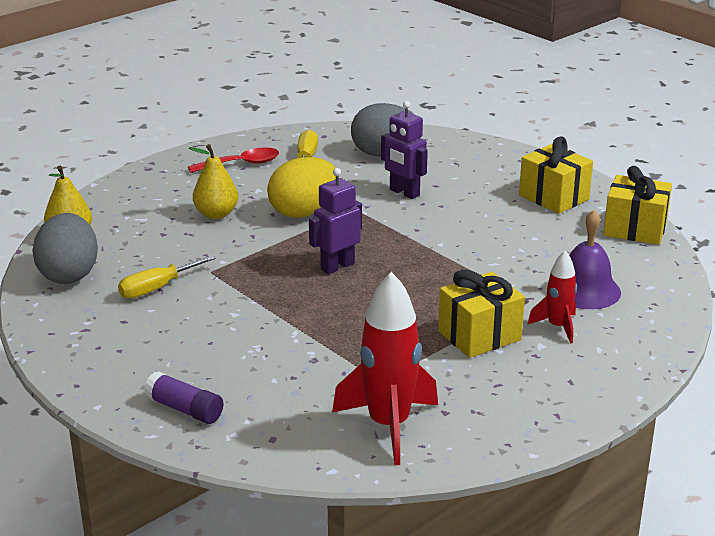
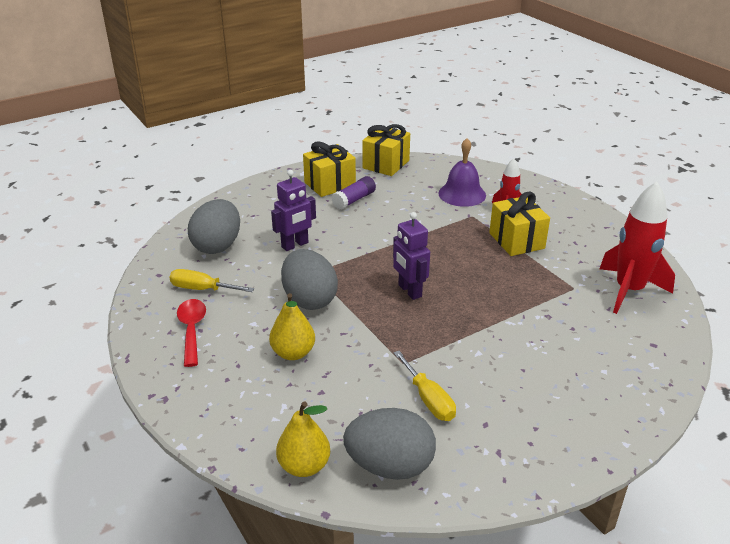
camera: 80 degrees left, 5 degrees up
(184, 409) = (623, 389): purple glue stick -> purple glue stick (354, 200)
(304, 212) = (309, 300): yellow egg -> grey egg

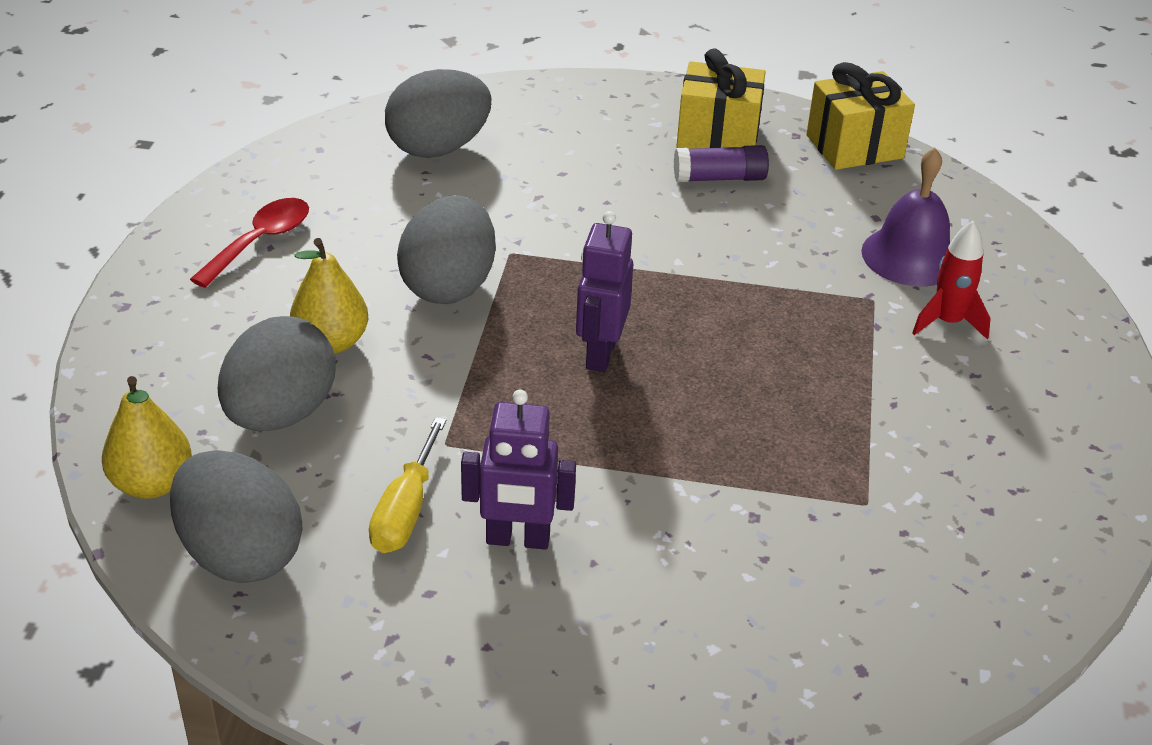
camera: 40 degrees right, 5 degrees up
(202, 289) = (342, 196): yellow screwdriver -> none
(295, 245) = (539, 200): purple robot -> purple robot (518, 539)
(317, 397) = (280, 414): none -> grey egg
(516, 241) = (887, 377): yellow gift -> none
(629, 290) = (959, 566): red rocket -> none

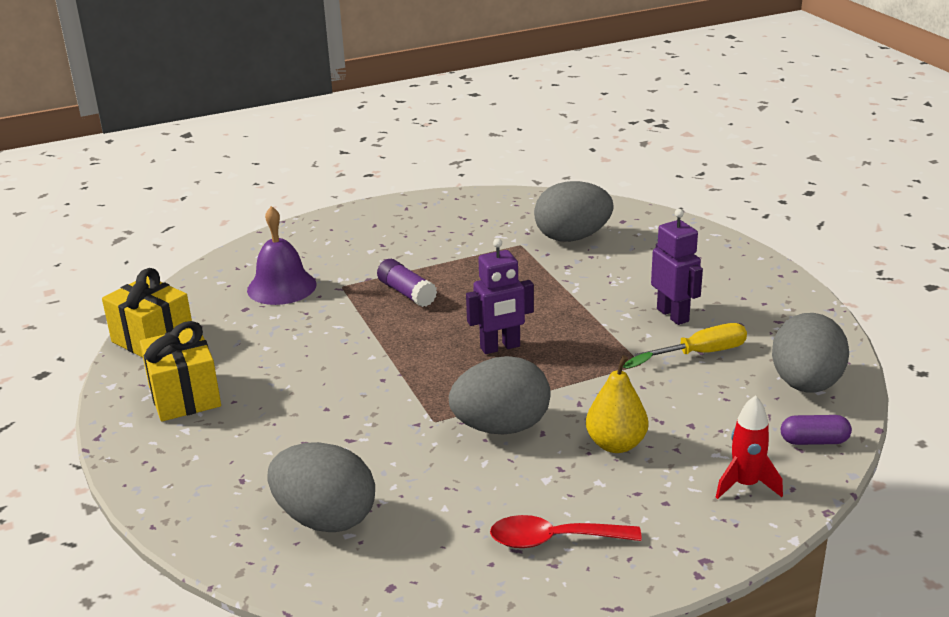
camera: 120 degrees left, 10 degrees down
(152, 484) = (814, 441): yellow pear -> purple capsule
(280, 414) = (700, 428): grey egg -> grey egg (572, 237)
(719, 178) = (248, 375): purple glue stick -> purple glue stick (407, 293)
(947, 322) = (341, 261): red rocket -> red rocket (745, 485)

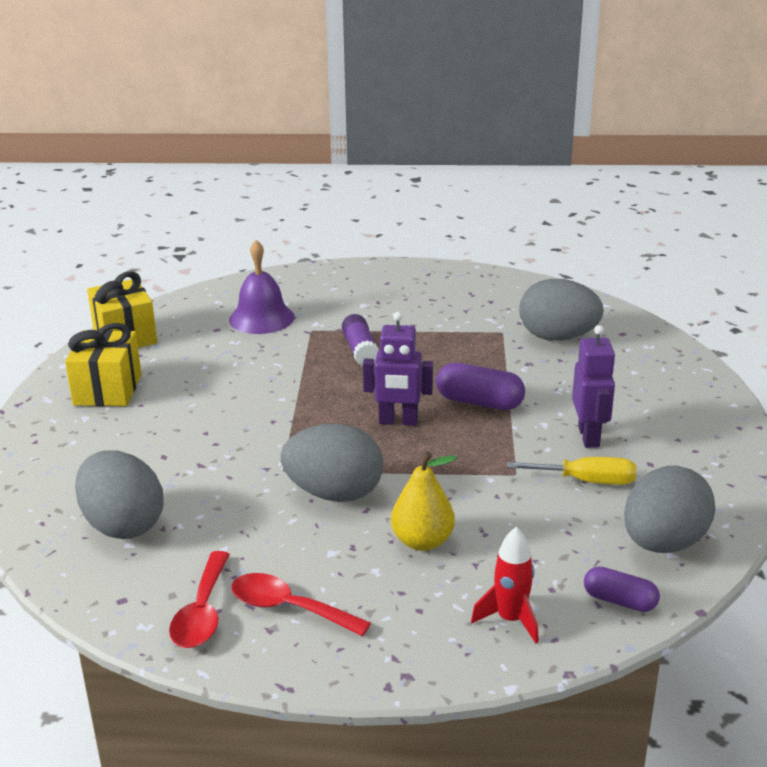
camera: 25 degrees right, 0 degrees up
(478, 571) = (202, 612): none -> red spoon
(556, 311) = (479, 402): none -> purple capsule

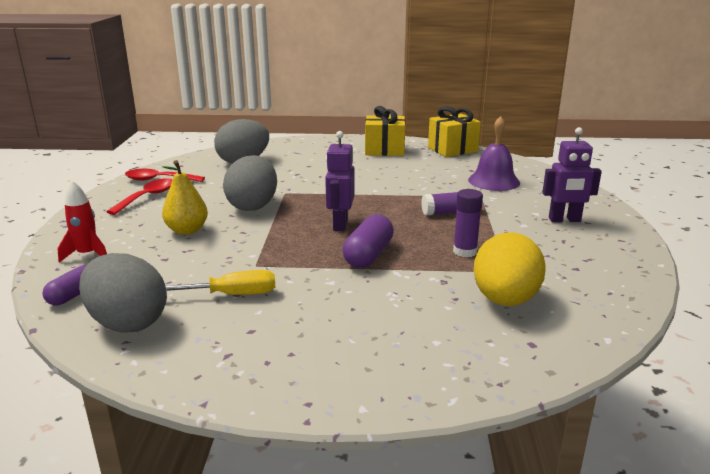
camera: 90 degrees right, 5 degrees down
(464, 349) = (465, 251): none -> purple glue stick
(557, 337) = (505, 300): grey egg -> yellow egg
(586, 481) = (233, 295): yellow screwdriver -> yellow screwdriver turned 105 degrees counterclockwise
(589, 437) = (304, 302): purple robot -> purple robot (564, 220)

